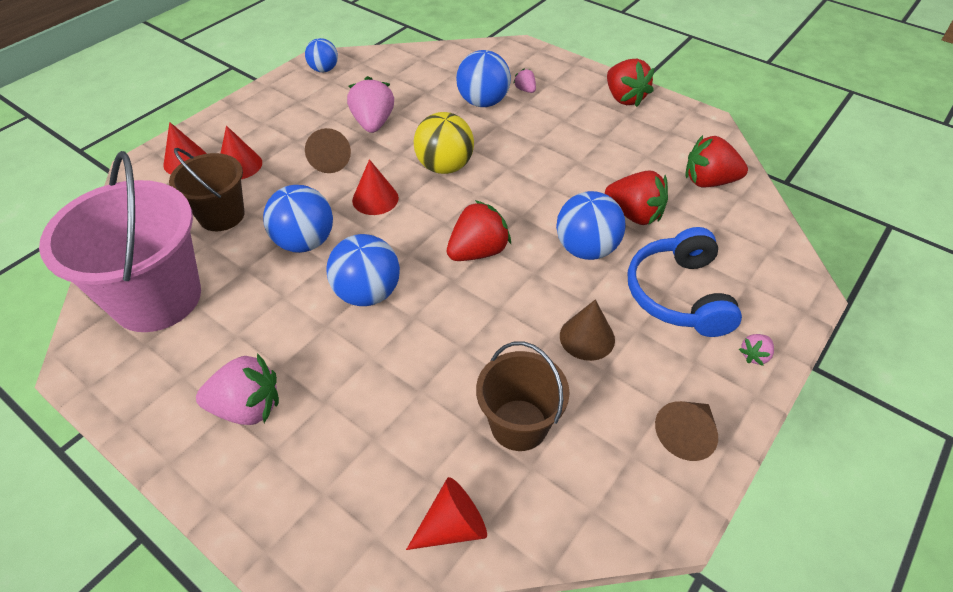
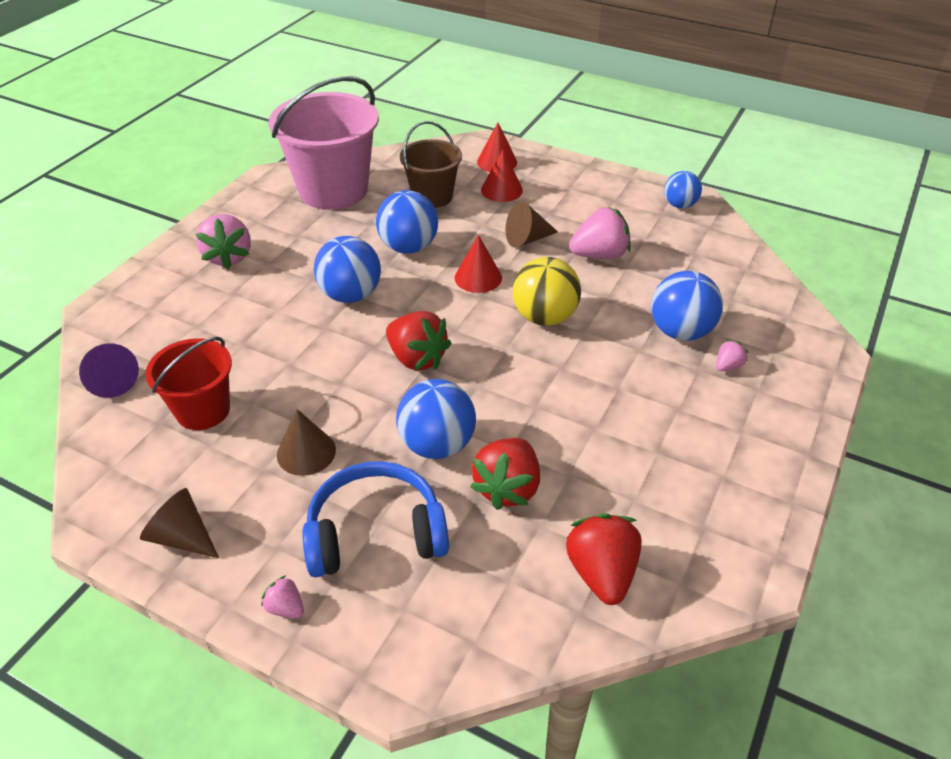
camera: 80 degrees right, 5 degrees down
(453, 526) = (112, 381): red cone -> purple cone
(519, 425) = (203, 410): brown bucket -> red bucket
(624, 98) = (763, 471): red strawberry -> none

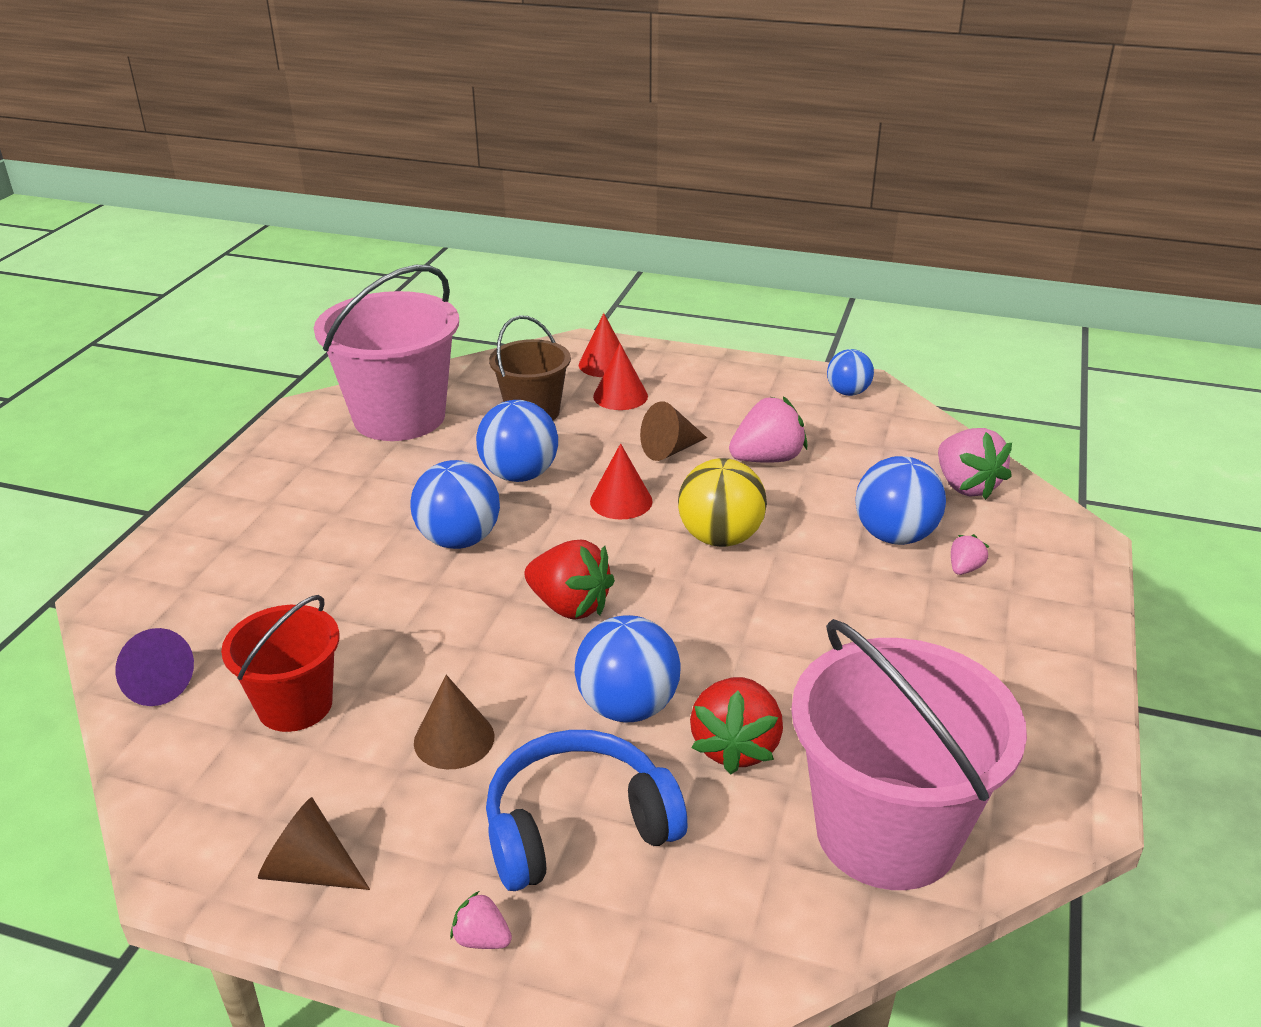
camera: 10 degrees left, 10 degrees down
(228, 257) = (278, 511): pink strawberry -> pink strawberry (966, 486)
(601, 573) = (886, 832): red strawberry -> pink bucket

